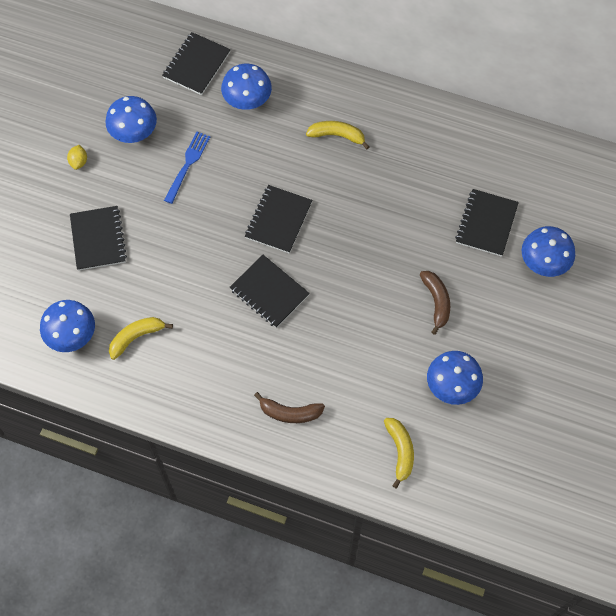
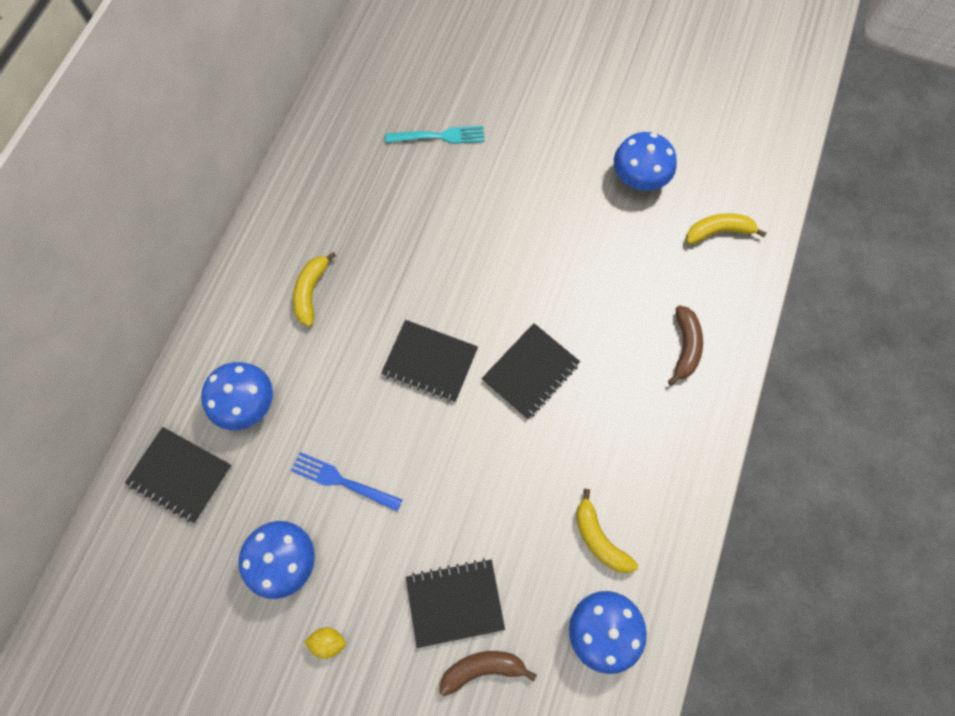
camera: 90 degrees left, 5 degrees up
(436, 302) = (538, 190): brown banana -> brown banana (482, 668)
(486, 224) = (439, 136): black notebook -> turquoise fork
(543, 263) = (488, 85): blue mushroom -> none

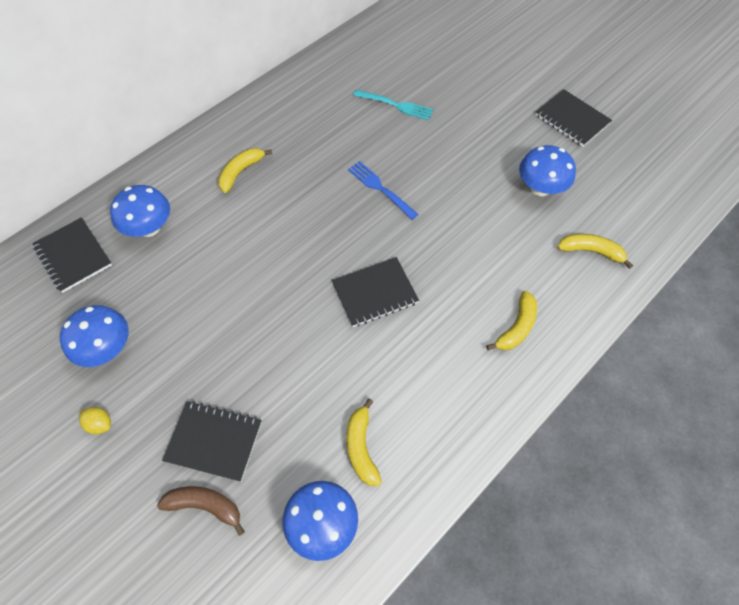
camera: 25 degrees right, 10 degrees down
(342, 481) = (183, 310): blue fork -> blue fork (380, 188)
(430, 362) = (300, 254): black notebook -> black notebook (571, 119)
(685, 347) = (516, 327): brown banana -> yellow banana

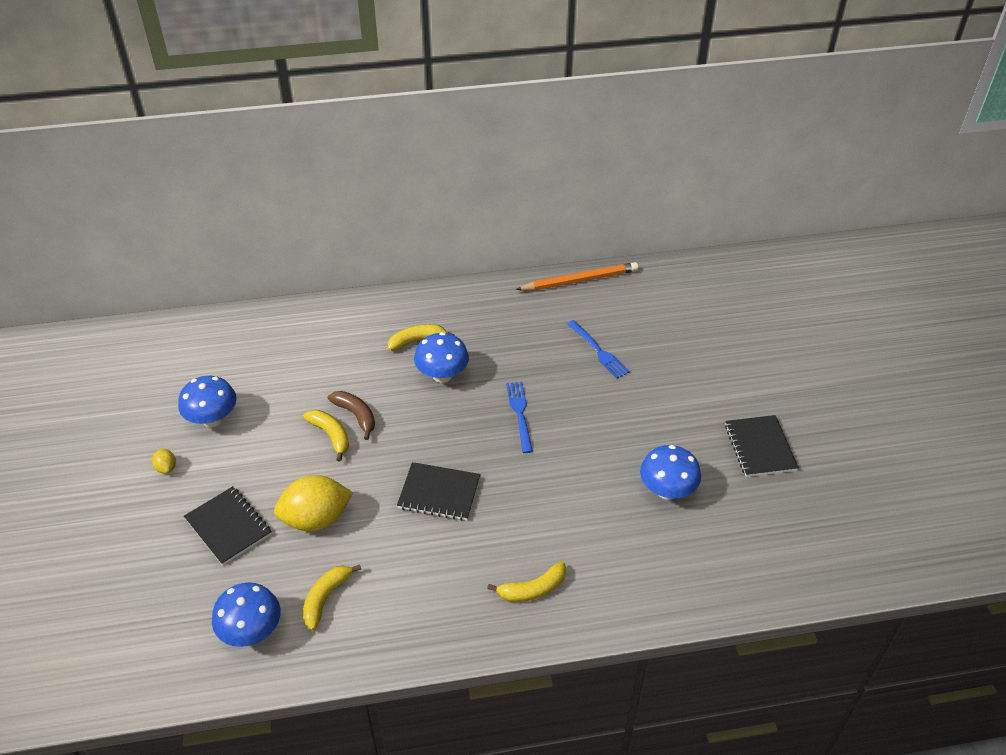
camera: 35 degrees right, 15 degrees down
(73, 256) = (244, 340): black notebook -> none
(149, 228) = (313, 348): blue mushroom -> blue mushroom (442, 375)
(205, 505) = (186, 566): brown banana -> brown banana (356, 415)
(290, 381) = (316, 519): none -> yellow lemon
(331, 55) = (579, 280): none -> orange pencil
(396, 105) = (598, 351): turquoise fork -> blue fork
(591, 251) = (663, 569): yellow banana -> yellow banana (331, 435)

